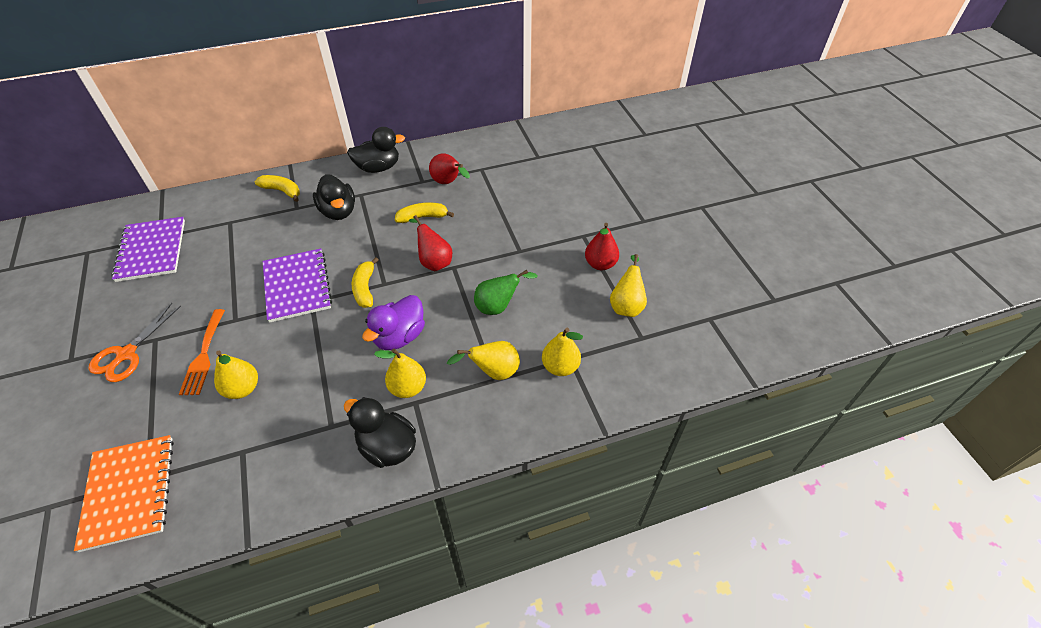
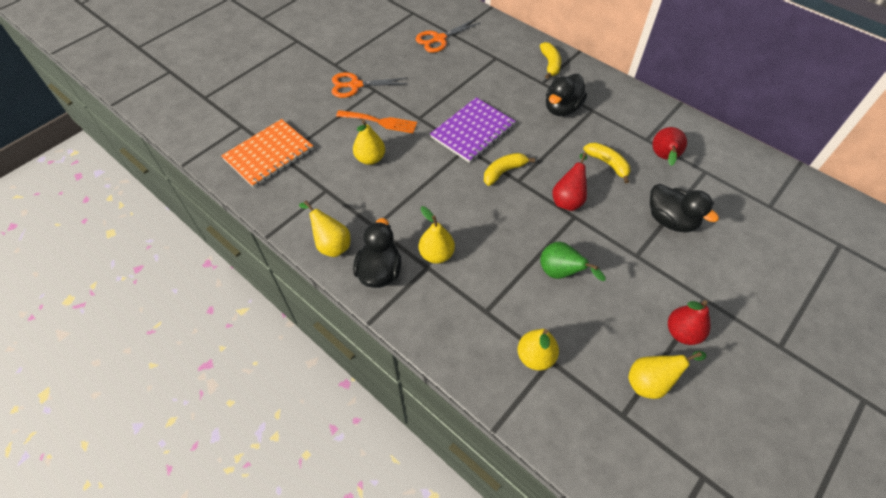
camera: 60 degrees right, 5 degrees up
(152, 250) = (439, 39): purple notebook -> orange scissors
(203, 356) = (380, 122): orange fork -> orange fork turned 135 degrees counterclockwise
(378, 168) = (631, 102): black duck -> black duck (670, 220)
(399, 336) = (477, 221): purple duck -> none
(493, 372) = (492, 306): yellow pear -> yellow pear (331, 244)

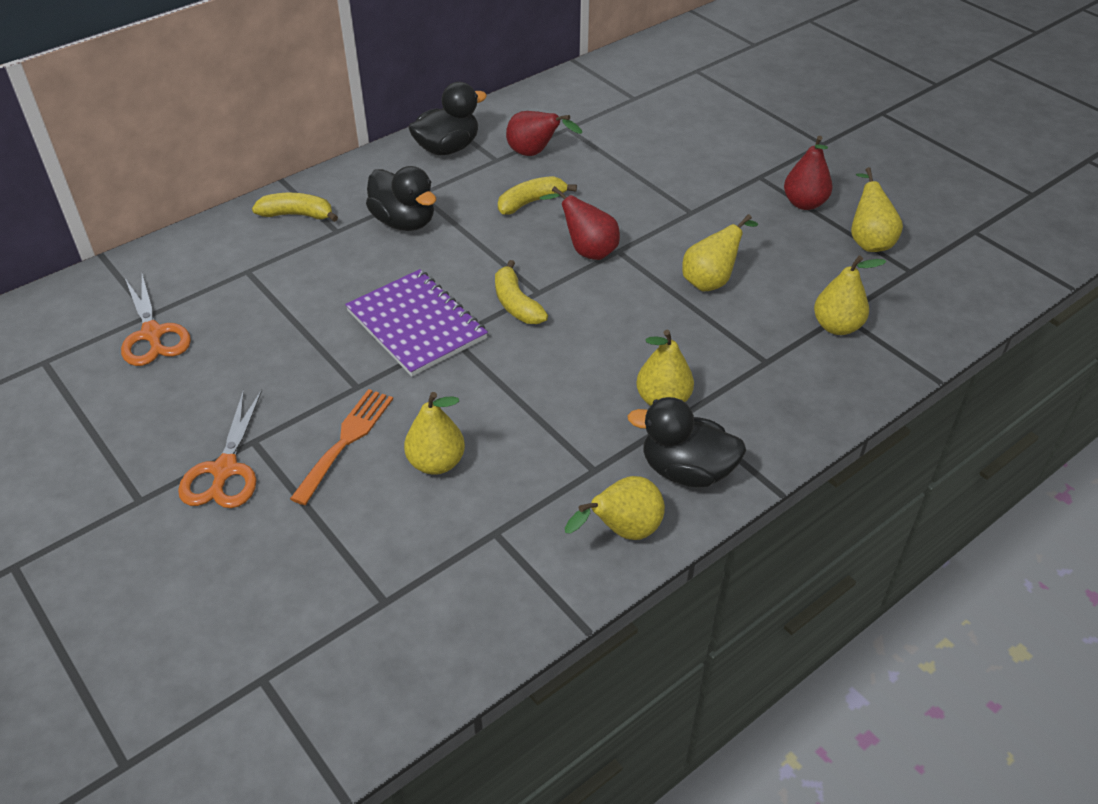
camera: 80 degrees left, 10 degrees down
(269, 154) = (371, 625): orange notebook -> none
(561, 273) = (711, 281): green pear -> yellow pear
(670, 220) = (641, 173): black duck -> black duck (447, 148)

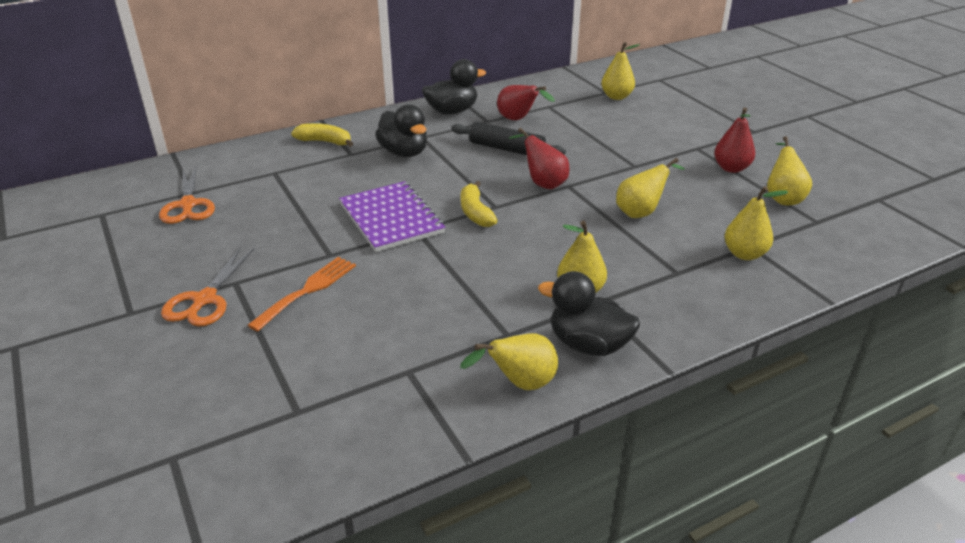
camera: 10 degrees right, 10 degrees down
(436, 463) = (375, 314): yellow pear -> yellow pear (616, 97)
(531, 202) = (507, 149): yellow banana -> black rolling pin

